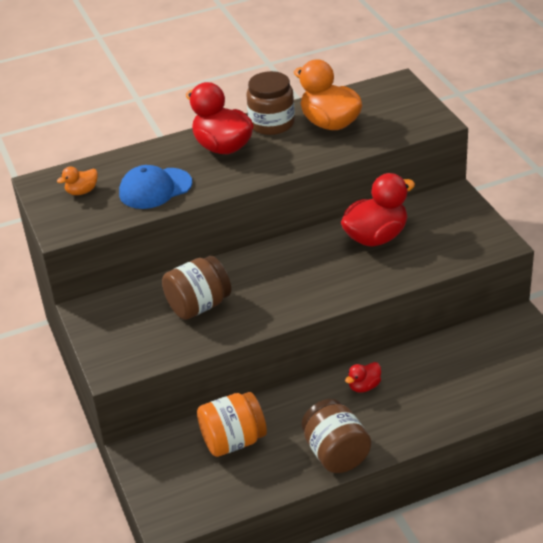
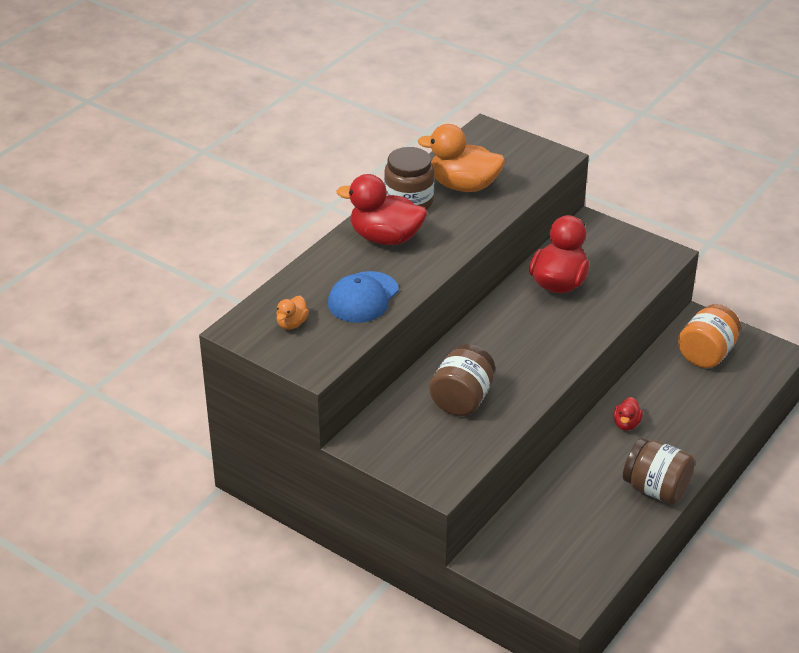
camera: 35 degrees left, 0 degrees up
(233, 441) = (560, 514): orange jar -> orange jar (706, 354)

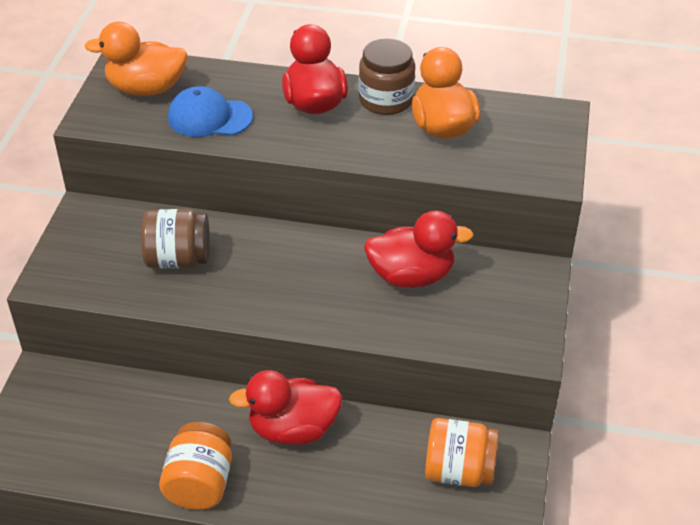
camera: 65 degrees right, 5 degrees up
(292, 323) = (146, 89): orange duck -> orange duck, size x2.08
(626, 424) = (293, 429): red duck -> red duck, size x2.08
(656, 489) = (200, 484): brown jar -> orange jar

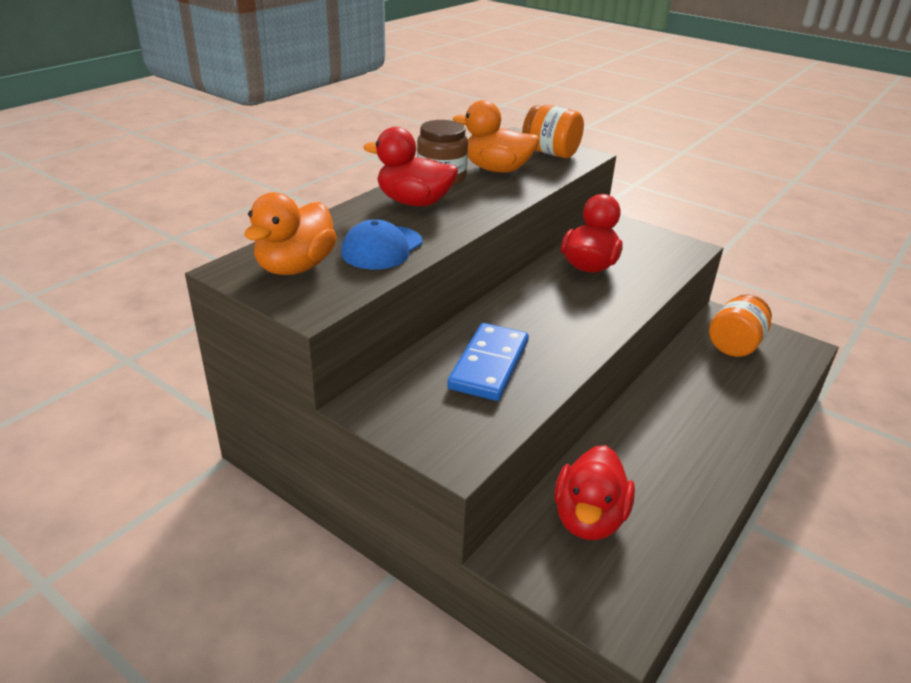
camera: 65 degrees left, 10 degrees down
(178, 259) = (489, 365): brown jar -> blue domino
(200, 484) = (709, 478): orange jar -> orange jar (550, 153)
(293, 429) = (664, 407): red duck -> red duck (589, 518)

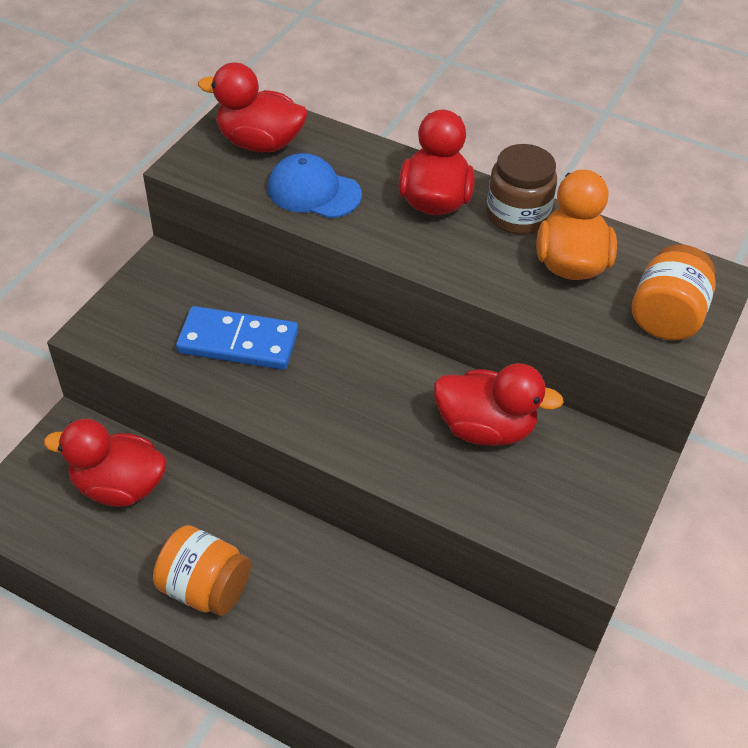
camera: 80 degrees right, 15 degrees up
(295, 267) = (259, 143): orange duck -> red duck
(735, 345) = (472, 670): orange jar -> orange jar (205, 588)

